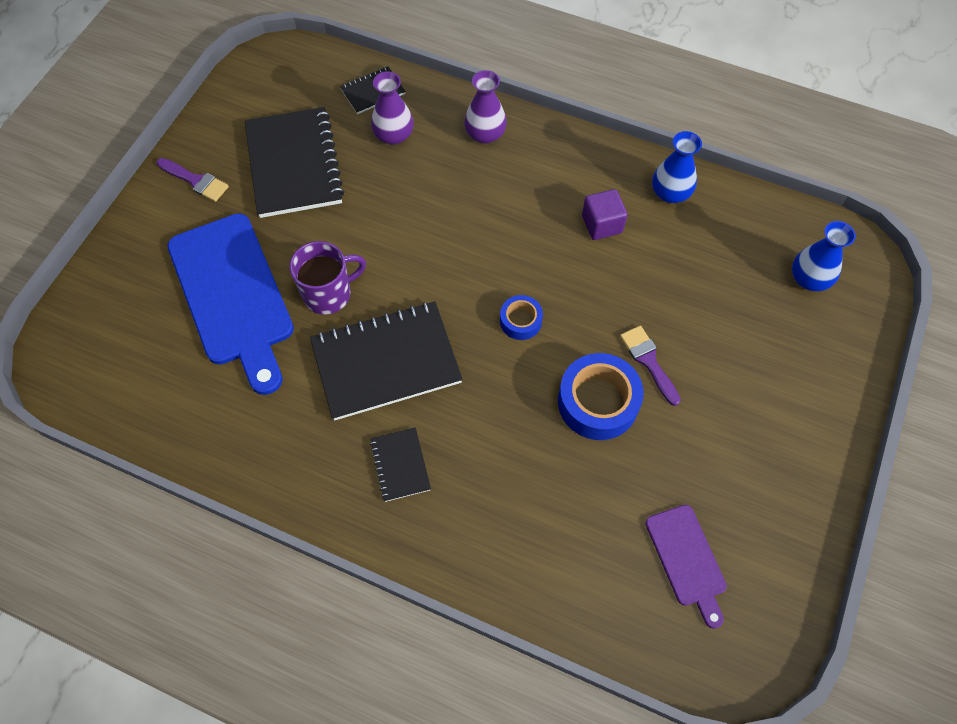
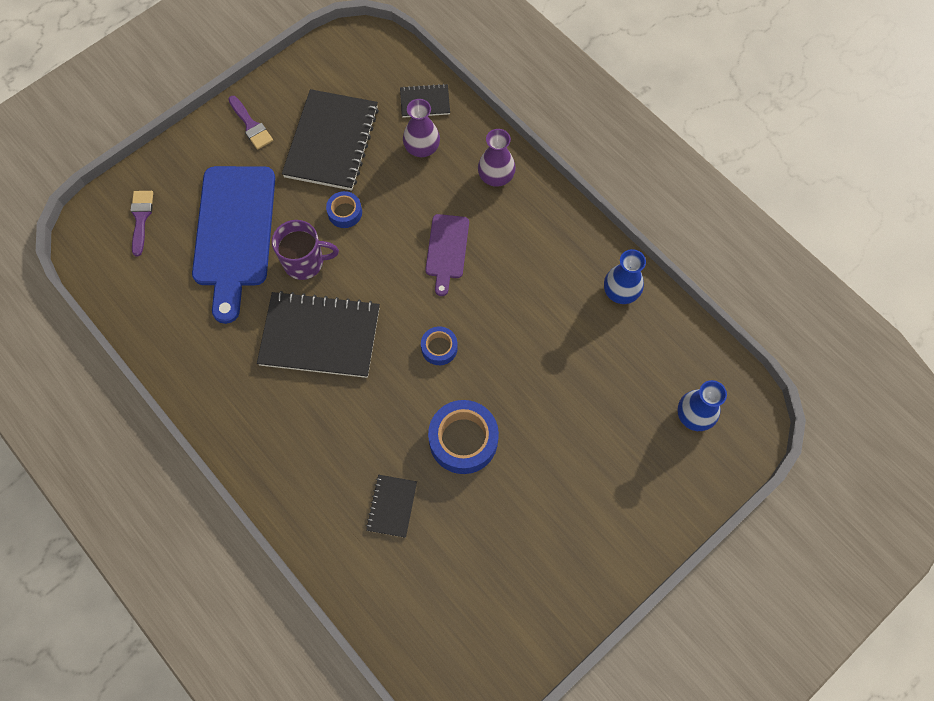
camera: 25 degrees right, 5 degrees up
(346, 228) = (345, 212): none -> blue tape
(400, 465) = (290, 421): black notebook -> black notebook (392, 506)
(602, 224) = (548, 295): purple cube -> none
(648, 361) = (521, 425): purple brush -> purple brush (141, 218)
(687, 560) = (463, 592): purple cutting board -> purple cutting board (447, 250)

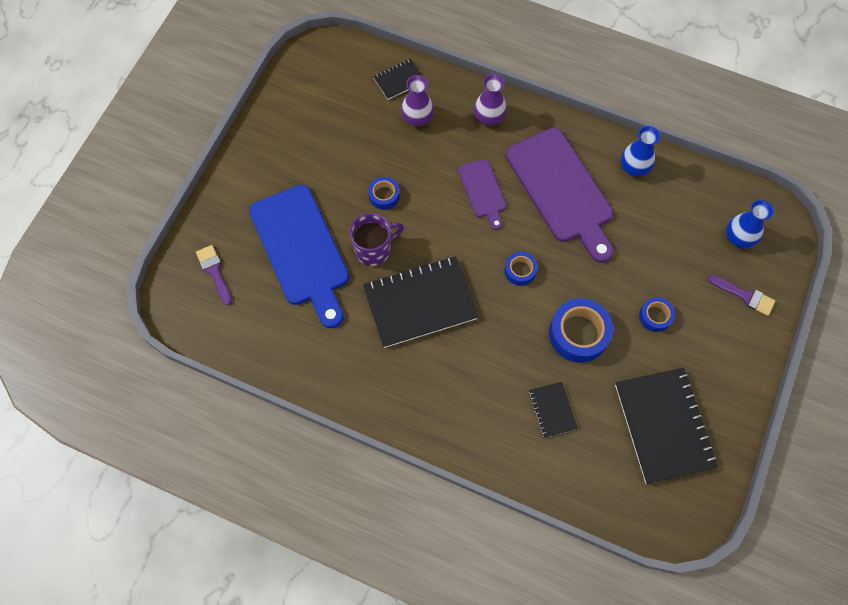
camera: 25 degrees left, 0 degrees up
(251, 125) = (265, 156): purple brush -> purple brush (745, 296)
(332, 142) = (341, 143): black notebook -> black notebook (664, 425)
(529, 283) = (561, 190): none -> purple cutting board
(554, 458) = (655, 316): none -> blue tape

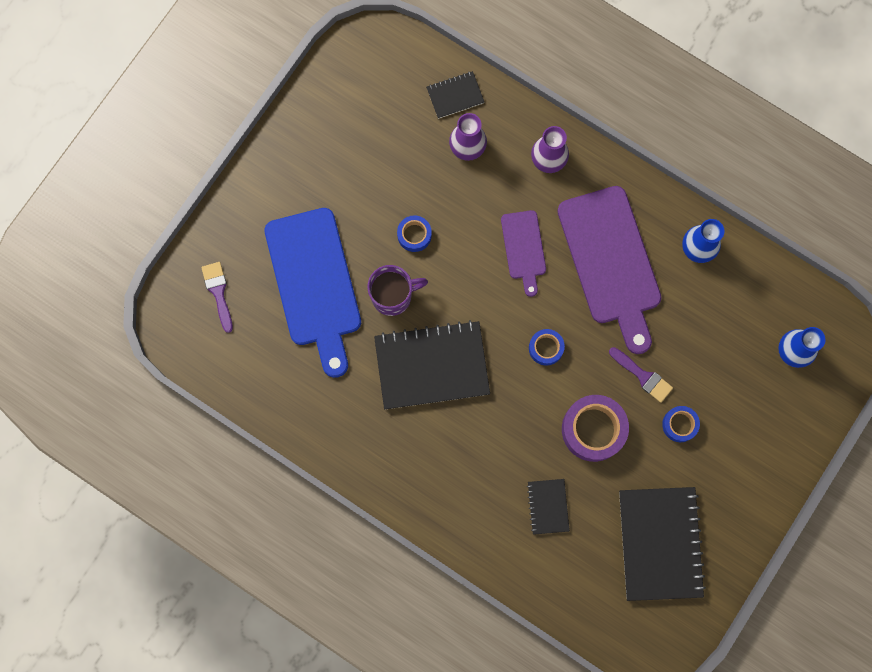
camera: 10 degrees right, 10 degrees up
(578, 334) = (593, 429): blue tape -> purple tape
(745, 296) = (782, 418): purple brush -> purple brush (643, 376)

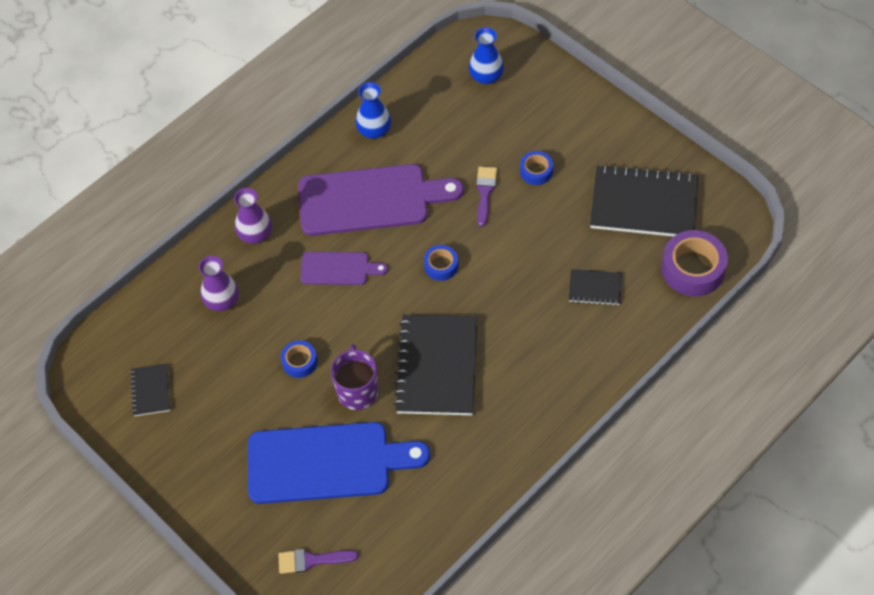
camera: 75 degrees left, 20 degrees down
(455, 95) = (166, 303): black notebook -> black notebook (151, 391)
(593, 429) = (527, 239): purple tape -> purple tape (693, 269)
(643, 376) = (485, 192): purple brush -> purple brush turned 45 degrees counterclockwise

